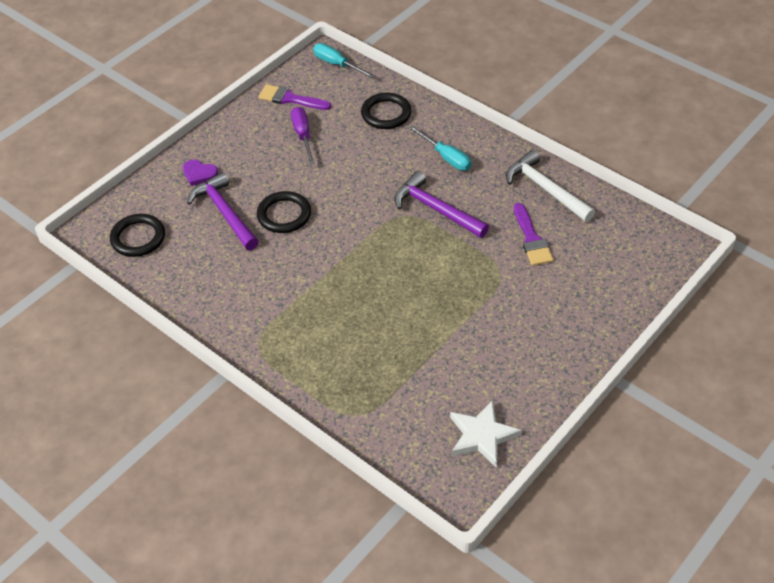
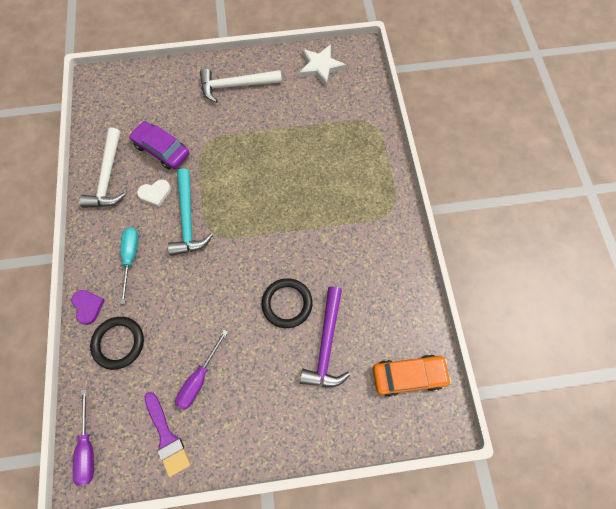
camera: 140 degrees left, 20 degrees up
(138, 238) = (408, 376): black ring -> orange car
(199, 174) = (313, 408): purple heart -> purple heart (88, 306)
(337, 64) = (87, 447): turquoise screwdriver -> purple screwdriver
(436, 209) = (187, 219): purple hammer -> turquoise hammer
(489, 206) = (155, 193): none -> white heart
(532, 239) = (162, 149): purple brush -> purple car
(544, 344) = (235, 85): none -> white hammer

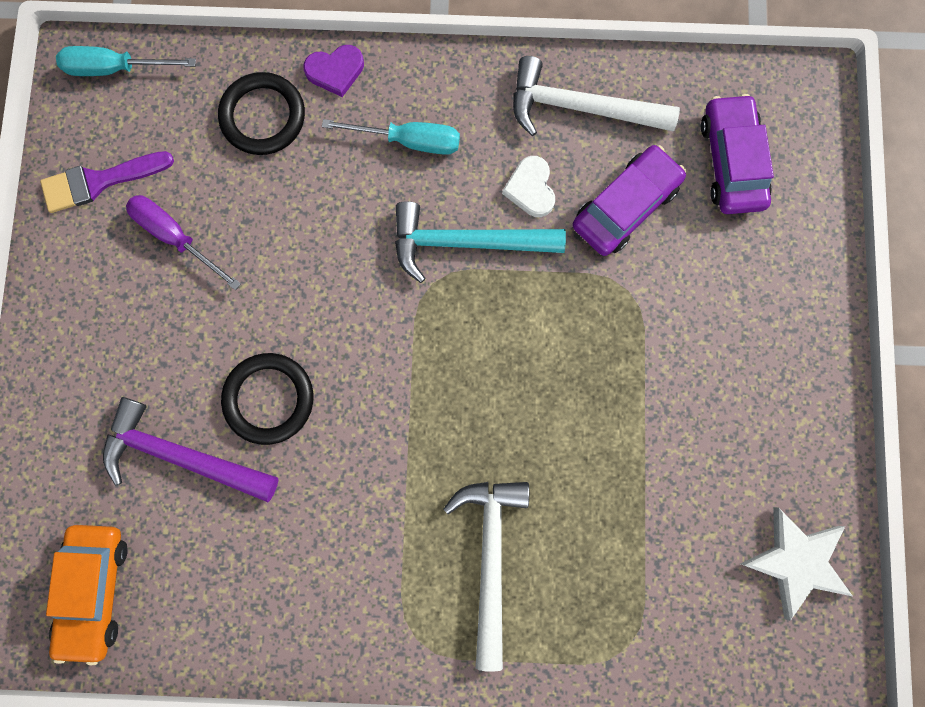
camera: 100 degrees right, 10 degrees up
(87, 447) = (115, 68): purple screwdriver -> turquoise screwdriver
(135, 108) = (731, 161): none -> purple car
(235, 85) = (765, 366): white hammer -> white hammer (490, 557)

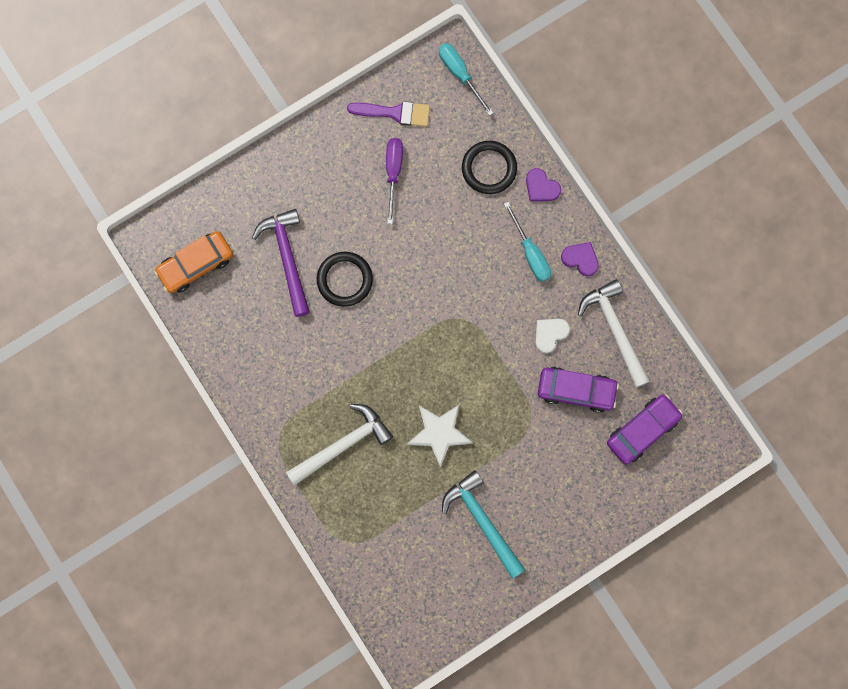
camera: 55 degrees right, 0 degrees up
(99, 181) = (395, 113): purple brush -> purple brush turned 150 degrees clockwise
(461, 87) = (580, 259): none -> purple heart
(466, 242) = (496, 321): turquoise hammer -> turquoise hammer (482, 521)
(796, 561) = (448, 600): white star -> white star (439, 433)

